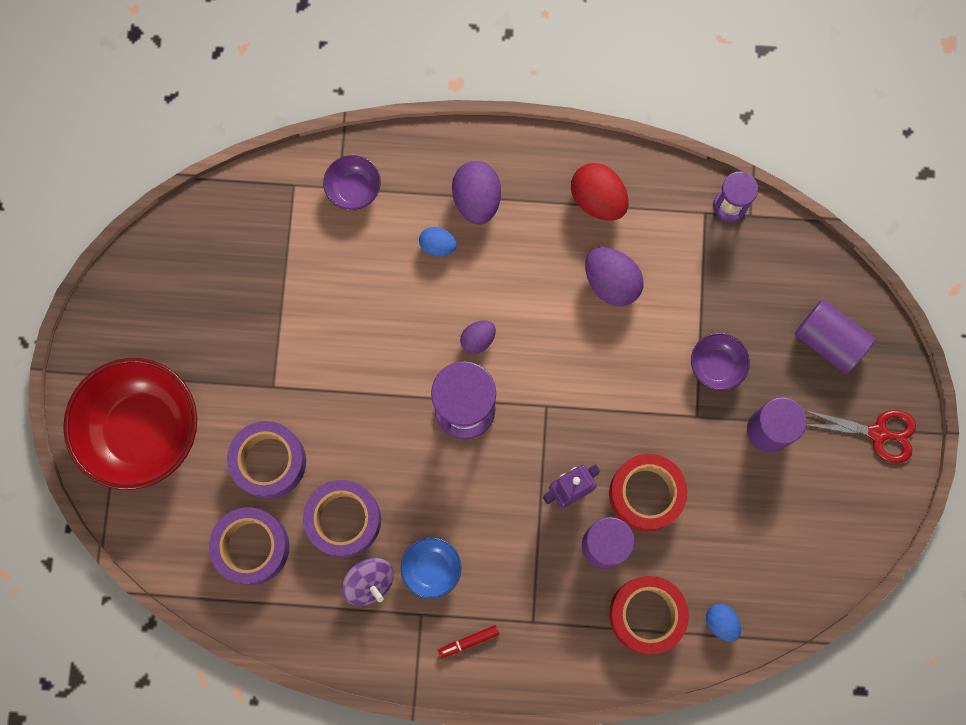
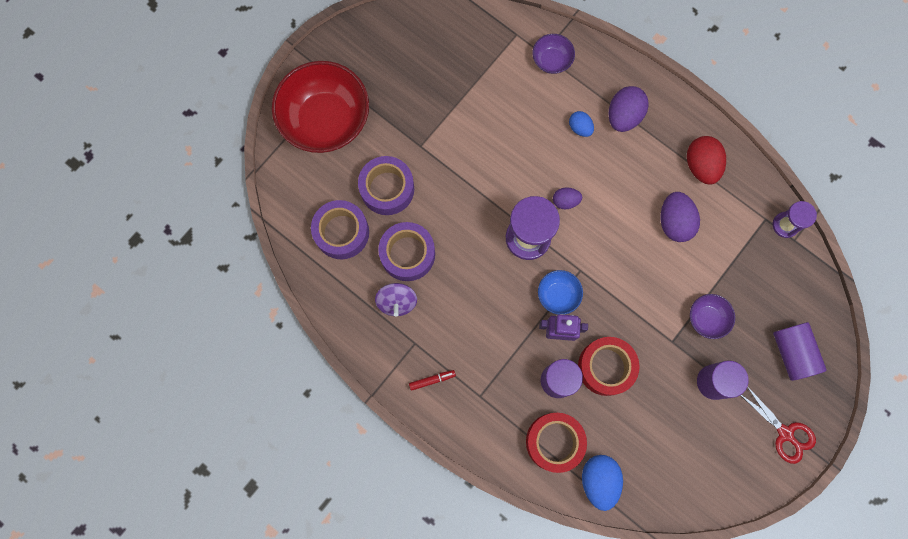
camera: 35 degrees right, 0 degrees up
(431, 568) = (440, 320): blue bowl -> blue bowl (558, 295)
(468, 641) = (432, 380): red marker -> red marker turned 150 degrees clockwise
(721, 622) = (599, 480): blue egg -> blue egg, size x1.71

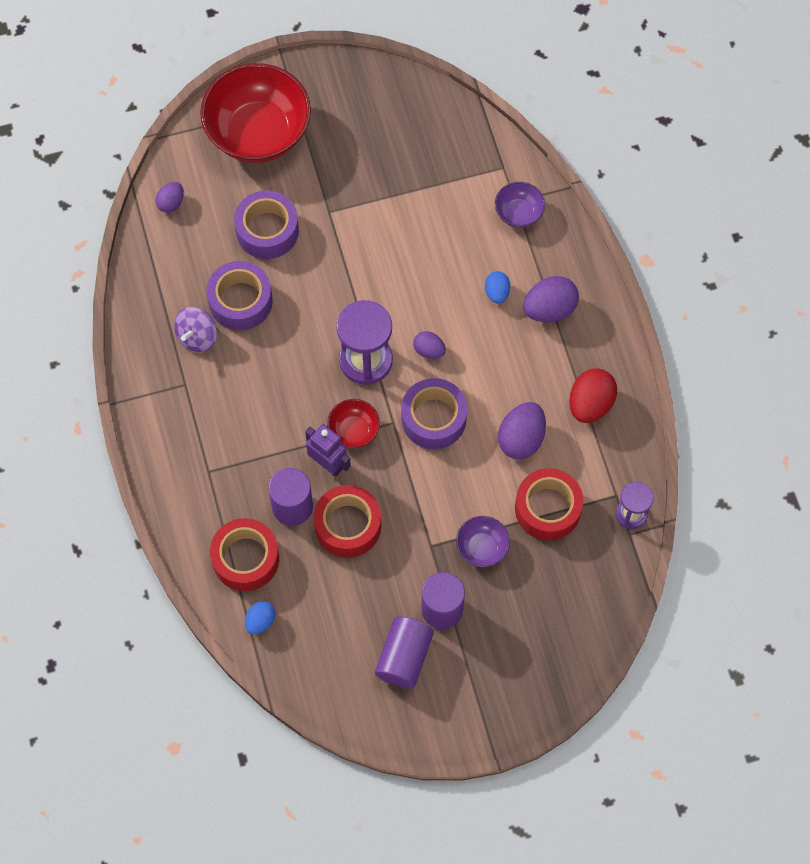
camera: 35 degrees right, 10 degrees down
(302, 214) = (171, 203): none -> purple egg
(342, 232) = (194, 242): purple tape -> purple tape (433, 418)
(432, 380) = (175, 427): red marker -> none
(558, 295) = (354, 430): blue bowl -> red bowl
(599, 480) = (260, 621): blue egg -> blue egg, size x0.59
(729, 260) = (548, 509): none -> red tape
(785, 433) = (475, 703): red scissors -> none
(792, 353) = (542, 635): purple cylinder -> purple cylinder (404, 657)

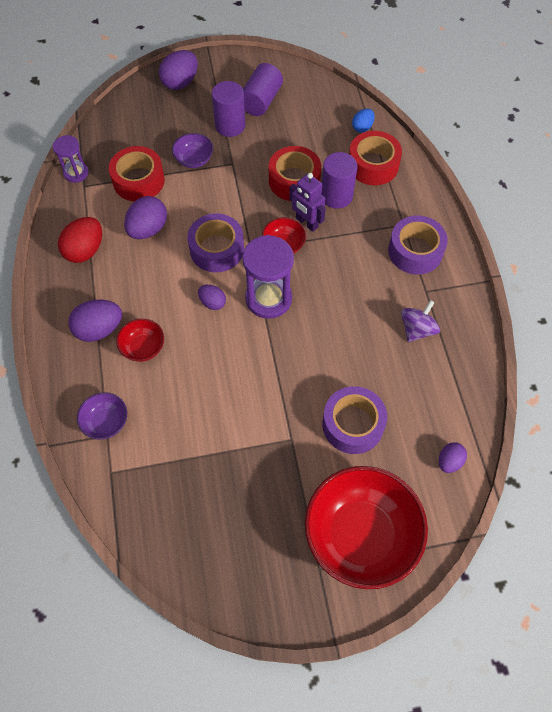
camera: 175 degrees left, 5 degrees down
(240, 301) = (378, 358): purple tape -> purple tape (415, 251)
(497, 292) = (143, 347): blue egg -> red bowl
(523, 682) = (180, 82): none -> purple egg

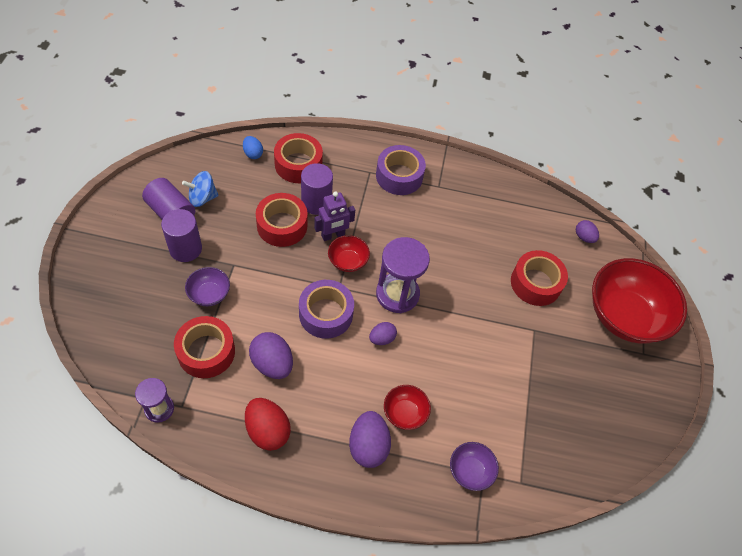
camera: 75 degrees left, 5 degrees down
(180, 82) = (99, 269): purple egg -> none
(289, 114) = (202, 198): none -> blue spinning top
(353, 424) = (535, 283): purple tape -> red tape
(417, 329) = (470, 207): purple spinning top -> none

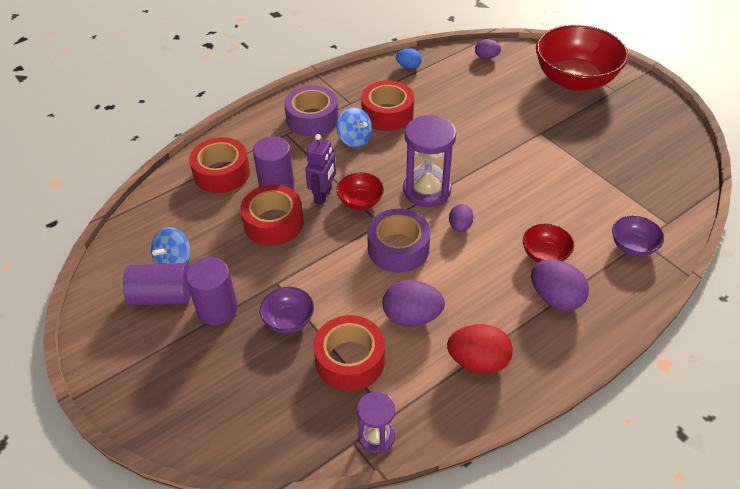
camera: 40 degrees left, 10 degrees down
(253, 154) = (171, 196): blue egg -> blue egg (408, 66)
(404, 215) = (355, 139): none -> blue spinning top
(535, 283) = (500, 106): red tape -> red tape (387, 114)

